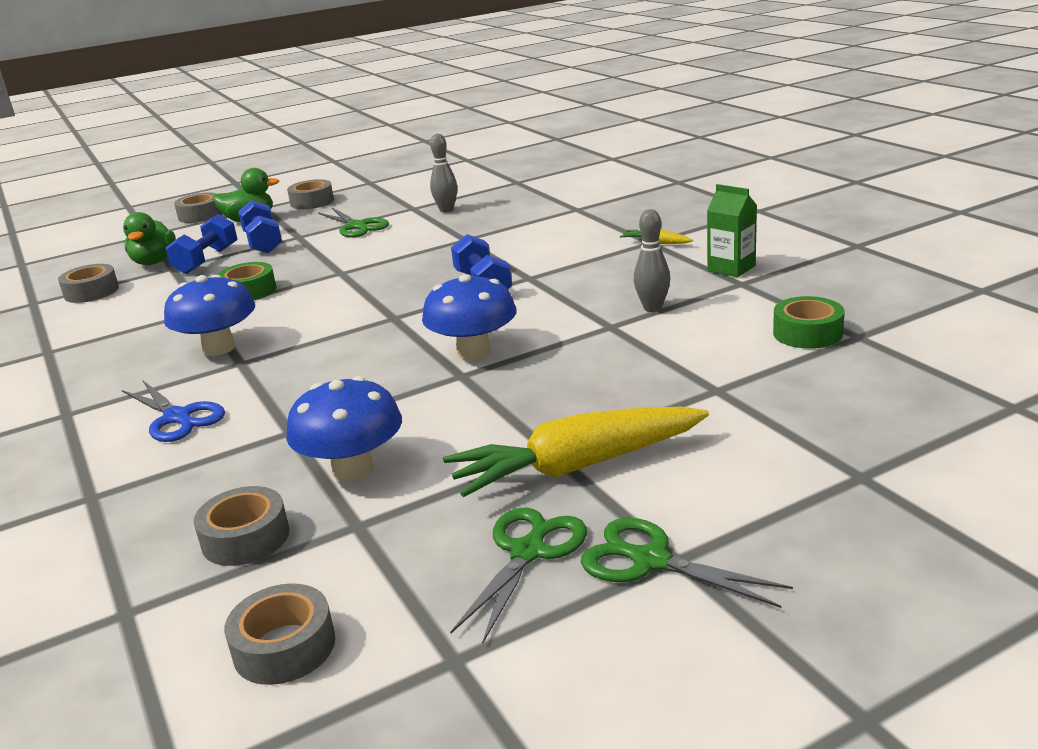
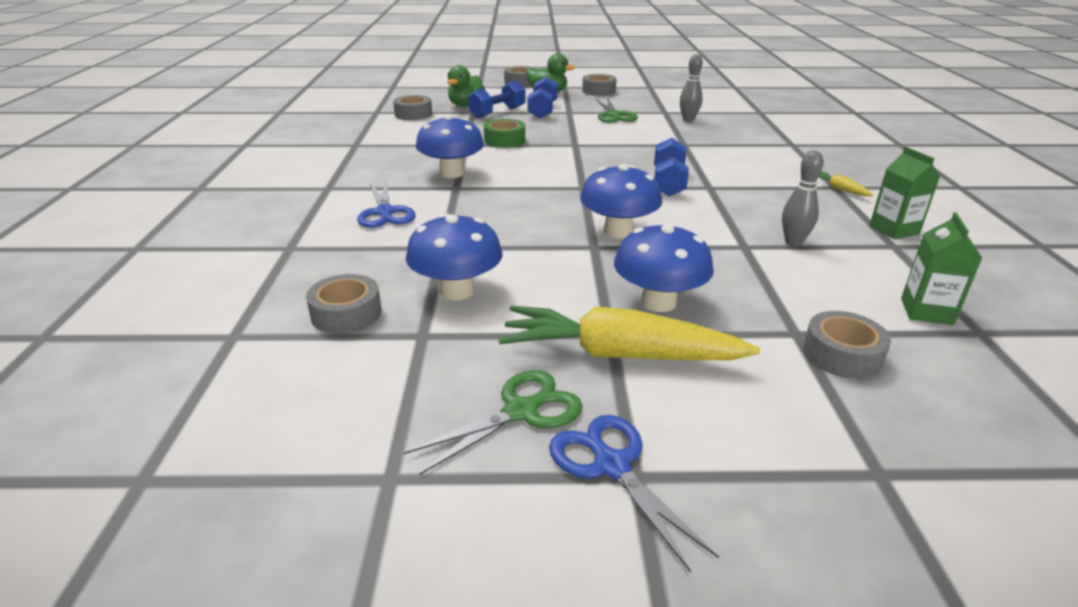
camera: 25 degrees right, 5 degrees up
(284, 647) = (294, 407): grey tape -> grey tape (842, 355)
(573, 406) = (658, 302): none -> blue mushroom
(650, 560) = (611, 465): green scissors -> blue scissors
(807, 333) = (926, 311): green tape -> green carton

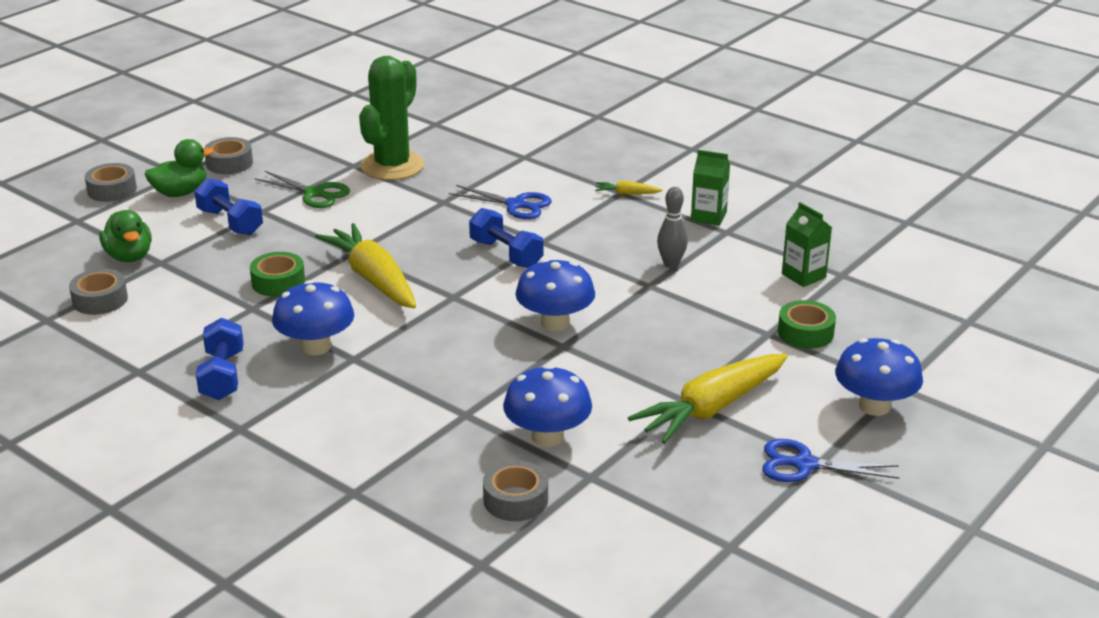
camera: 50 degrees left, 0 degrees up
(385, 212) = (352, 417): blue scissors -> blue scissors (516, 205)
(497, 113) = (189, 249): blue dumbbell -> blue dumbbell (222, 376)
(522, 411) = (723, 473): green scissors -> none
(556, 160) = (373, 279): none -> yellow carrot
(658, 302) = (673, 361): blue mushroom -> blue mushroom (874, 406)
(688, 120) = (392, 166): grey bowling pin -> green cactus
(842, 355) = (805, 333): grey tape -> green tape

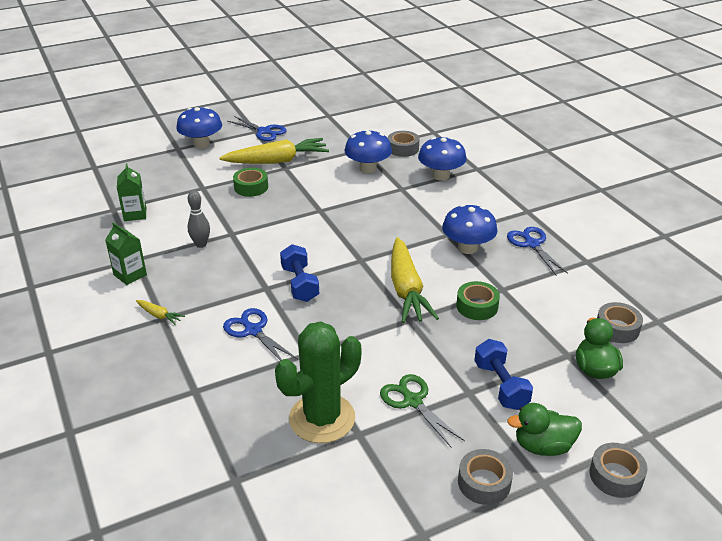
camera: 155 degrees left, 5 degrees up
(222, 376) = (532, 244): blue dumbbell -> blue scissors
(555, 323) = (312, 224): blue mushroom -> blue mushroom (441, 176)
(805, 333) = (183, 183): green tape -> green tape (251, 187)

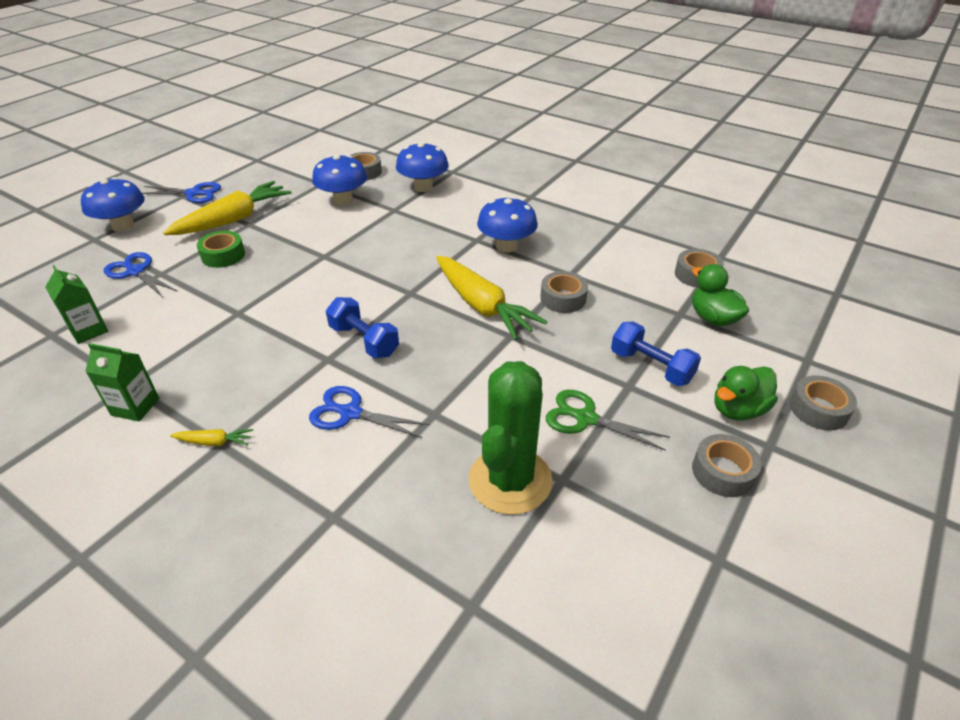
camera: 30 degrees left, 5 degrees up
(201, 244) = (207, 337): grey bowling pin -> none
(477, 306) = (563, 298): green tape -> grey tape
(532, 244) = (560, 224): blue scissors -> blue scissors (136, 271)

